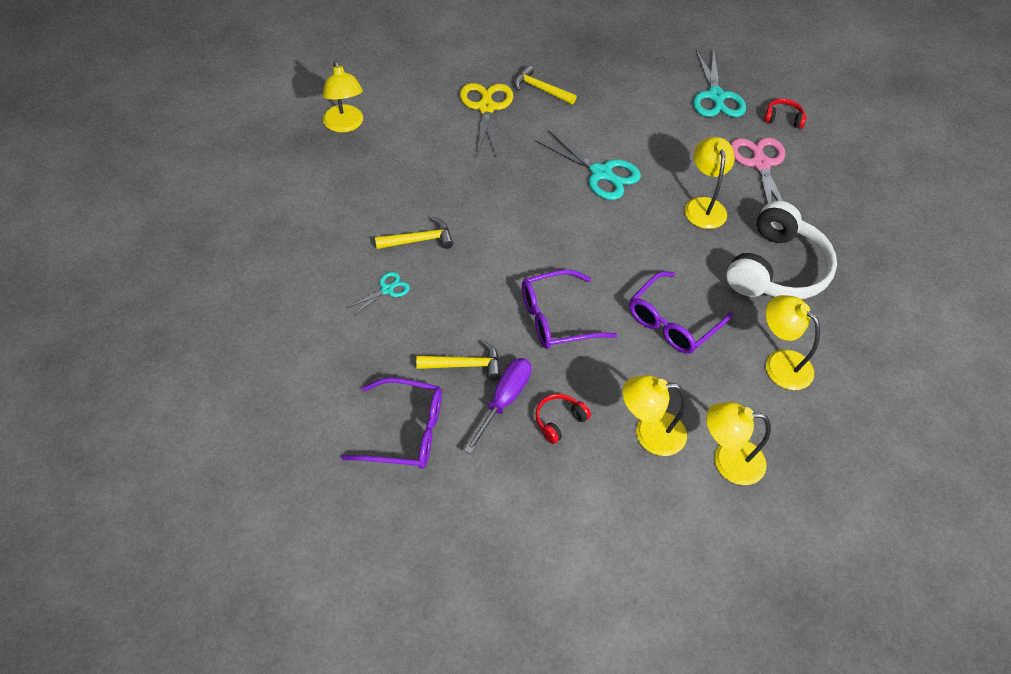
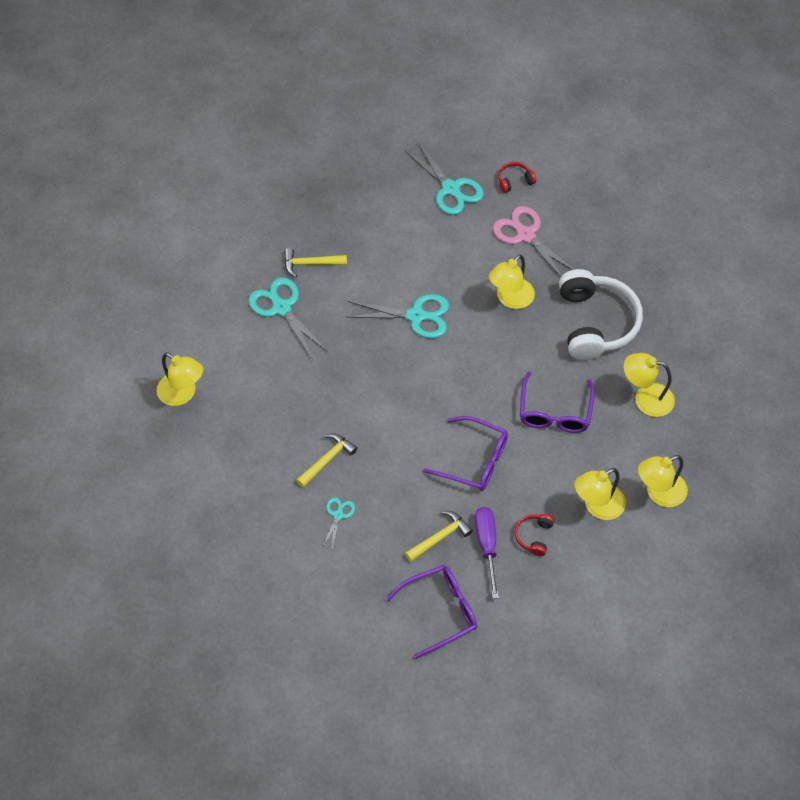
camera: 30 degrees left, 5 degrees up
(486, 108) = (282, 308): yellow scissors -> turquoise scissors
(556, 318) = (475, 460): purple glasses -> purple glasses turned 105 degrees counterclockwise
(704, 206) = (510, 299): yellow lamp -> yellow lamp turned 105 degrees counterclockwise

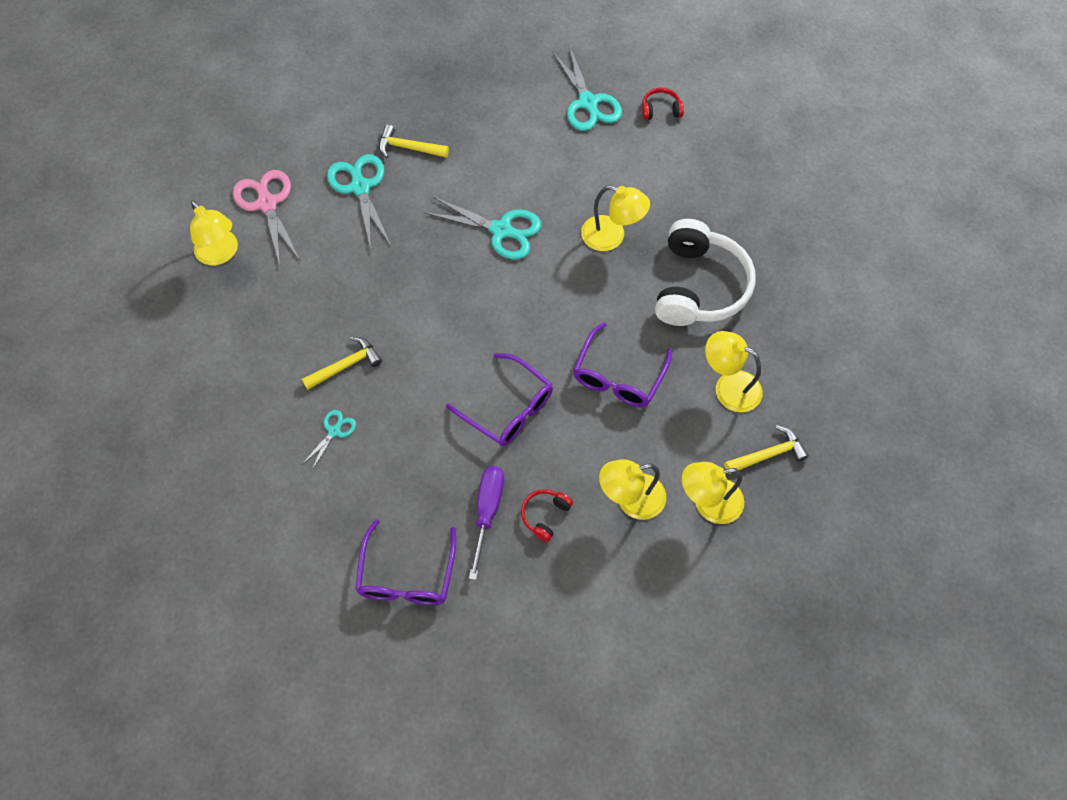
camera: 15 degrees right, 5 degrees up
(440, 537) = (438, 487): yellow hammer -> yellow hammer (768, 454)
(440, 611) = (407, 575): purple glasses -> purple glasses turned 105 degrees clockwise
(510, 299) = (611, 237): yellow lamp -> yellow lamp turned 120 degrees counterclockwise
(526, 235) = (653, 171): pink scissors -> pink scissors (267, 204)

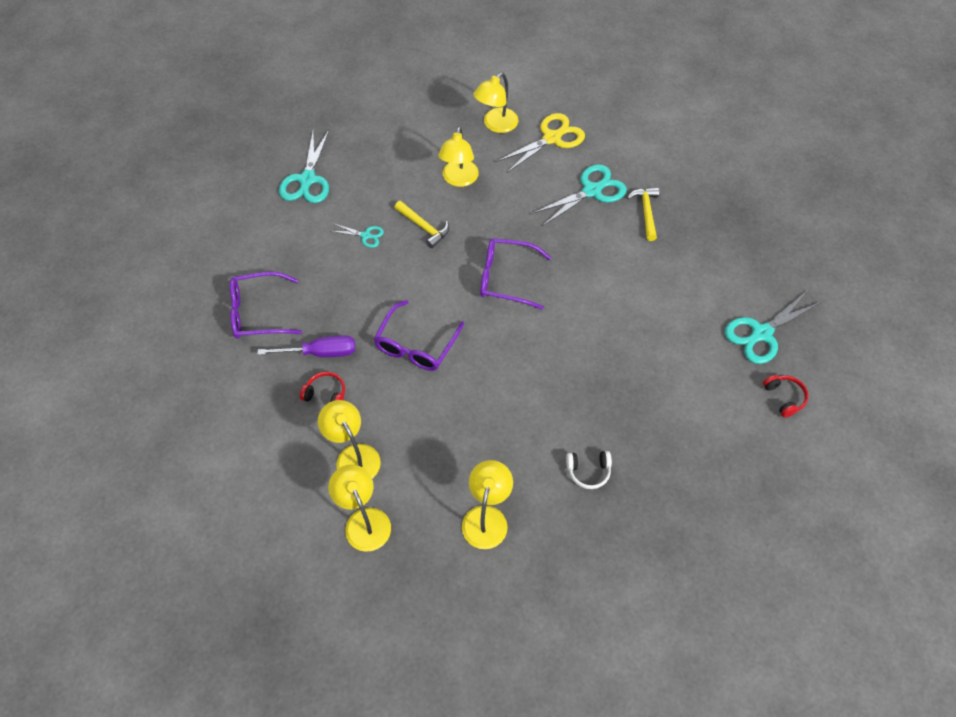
camera: 75 degrees right, 5 degrees down
(267, 204) = (552, 138): pink scissors -> yellow scissors
(501, 230) = (588, 298): turquoise scissors -> turquoise scissors (307, 179)
(611, 237) = (616, 386): yellow lamp -> yellow lamp (459, 179)
(618, 376) = (470, 422): purple glasses -> purple glasses (506, 278)
(699, 286) = (588, 471): white headphones -> white headphones, size x0.42
(768, 454) = (425, 565): yellow hammer -> none

